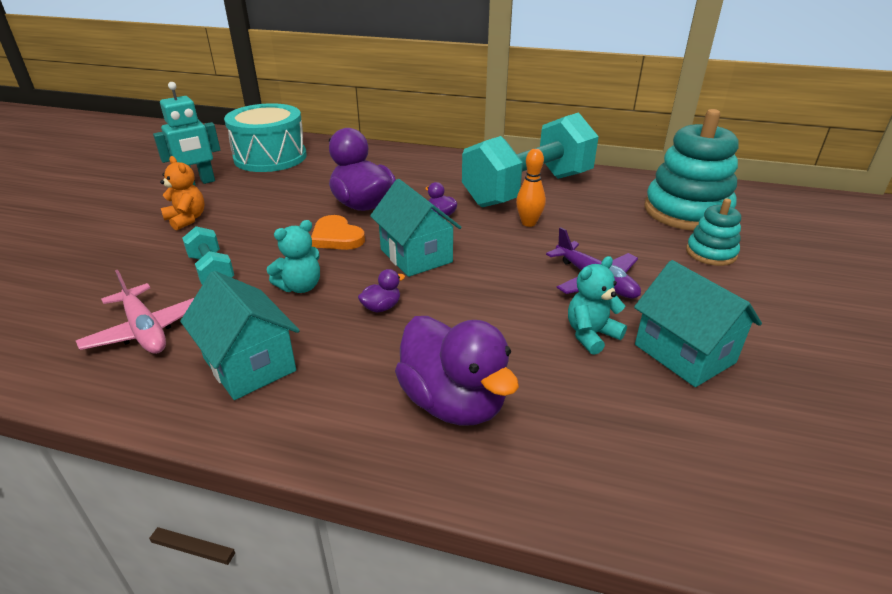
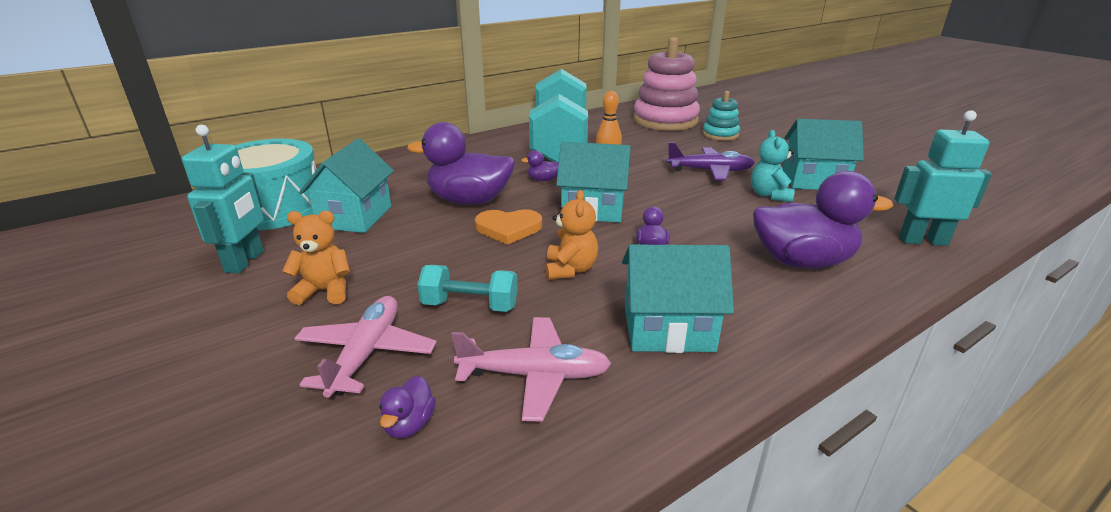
camera: 50 degrees left, 5 degrees down
(68, 309) = (409, 424): none -> purple duck
(130, 263) = (366, 353): none -> pink plane
(288, 182) = (355, 217): none -> turquoise house
(300, 287) = (570, 269): turquoise teddy bear -> orange teddy bear
(630, 487) = (922, 240): none -> turquoise robot
(686, 211) = (665, 120): turquoise stacking toy -> pink stacking toy

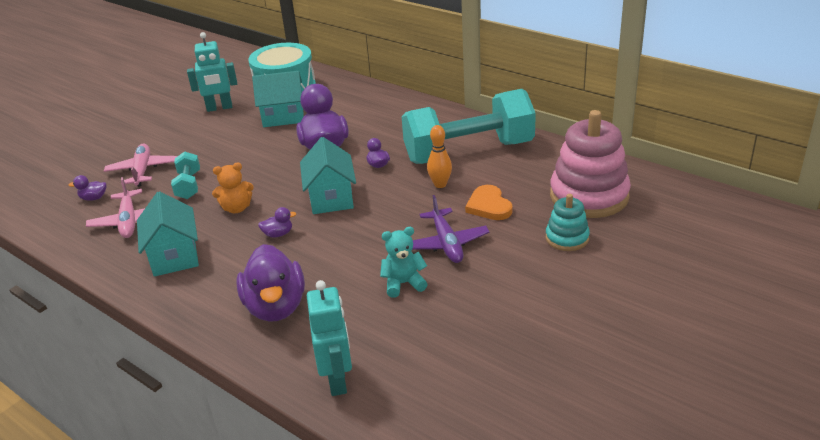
camera: 75 degrees right, 5 degrees up
(325, 291) = (195, 140): orange teddy bear -> none
(366, 353) = (142, 171): pink plane -> pink plane turned 90 degrees counterclockwise
(508, 228) = (286, 172): orange heart -> orange heart (489, 206)
(814, 181) = (457, 311): turquoise house -> none

